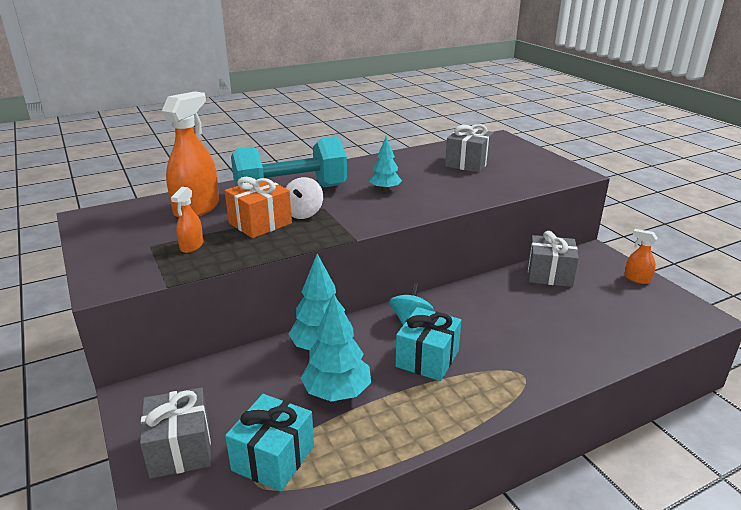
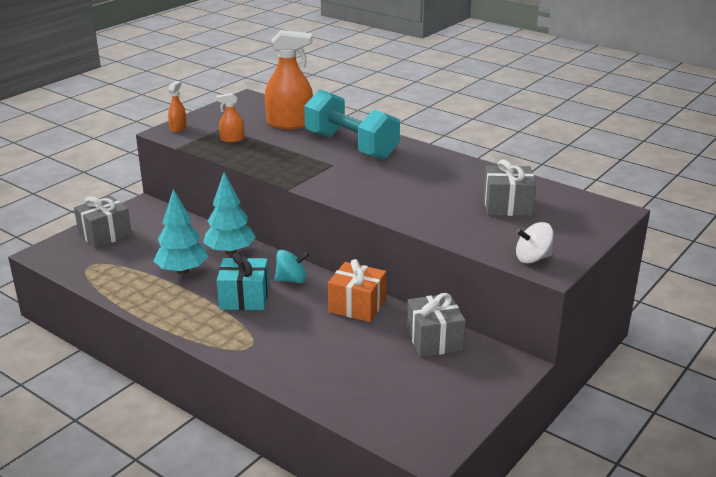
camera: 65 degrees right, 0 degrees up
(260, 223) = (285, 150): orange gift -> orange gift (357, 306)
(273, 458) = (110, 266): turquoise gift -> none
(303, 213) = (316, 160): white spinning top -> white spinning top (532, 258)
(385, 189) = (395, 180): turquoise tree -> none
(637, 279) = (477, 399): orange spray bottle -> orange spray bottle (178, 128)

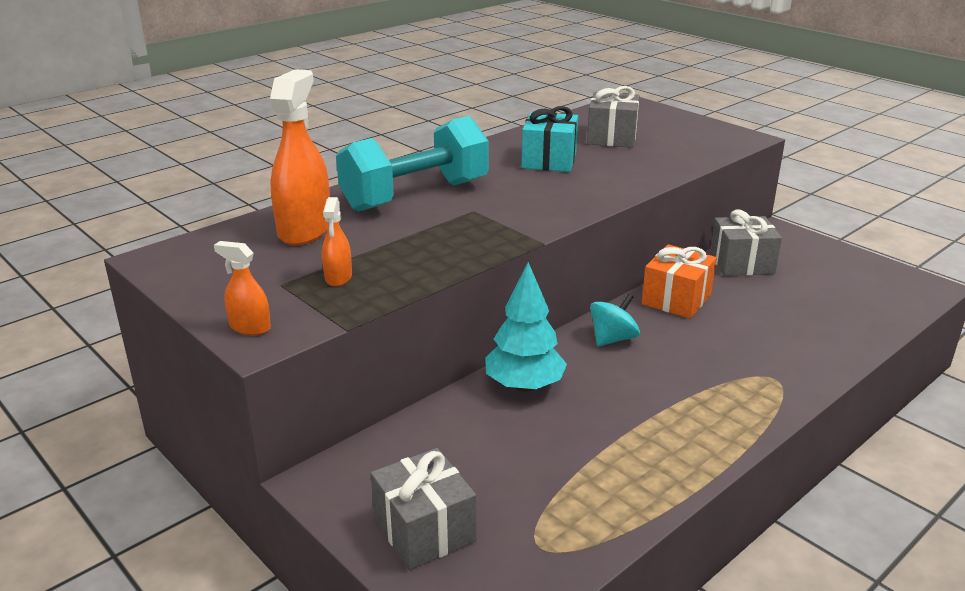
camera: 80 degrees left, 0 degrees up
(182, 271) = (575, 433): turquoise tree -> none
(244, 298) = (658, 378): turquoise gift -> turquoise gift (549, 160)
(292, 280) = (612, 339): turquoise spinning top -> turquoise spinning top turned 45 degrees clockwise
(532, 258) = (725, 141): white spinning top -> none

